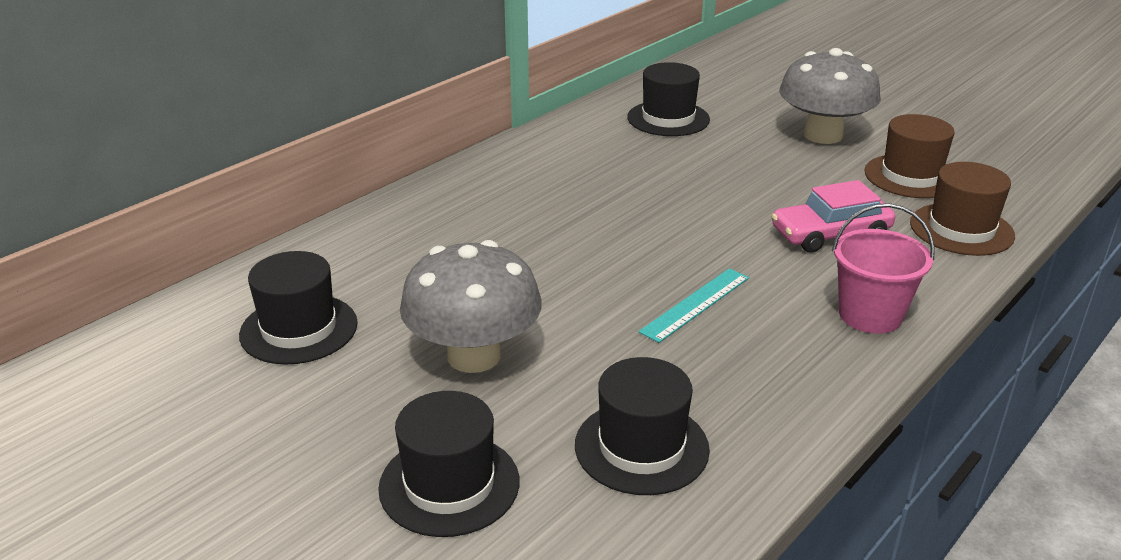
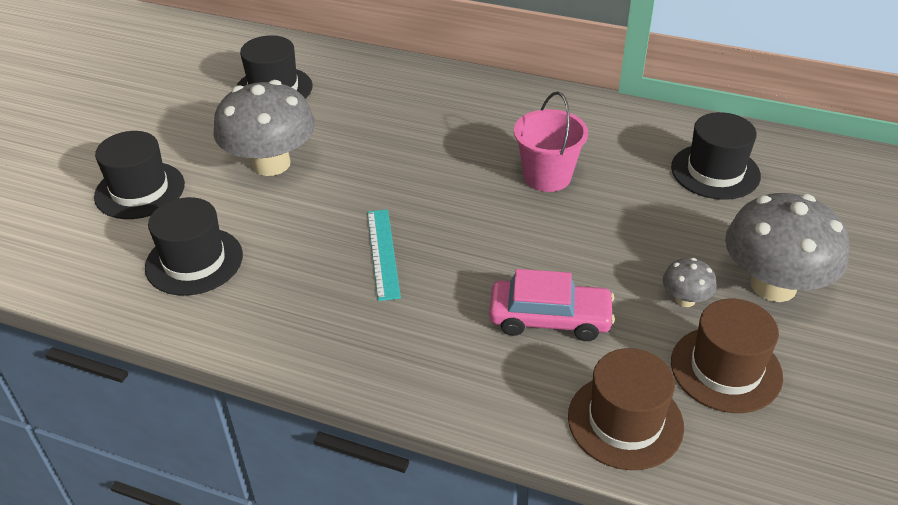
camera: 70 degrees right, 10 degrees up
(695, 304) = (383, 253): turquoise ruler -> turquoise ruler turned 60 degrees clockwise
(826, 171) = (685, 299): none -> grey mushroom
(830, 234) = (549, 319): pink car -> pink car turned 135 degrees clockwise
(870, 315) = (416, 363): pink bucket -> pink bucket (547, 176)

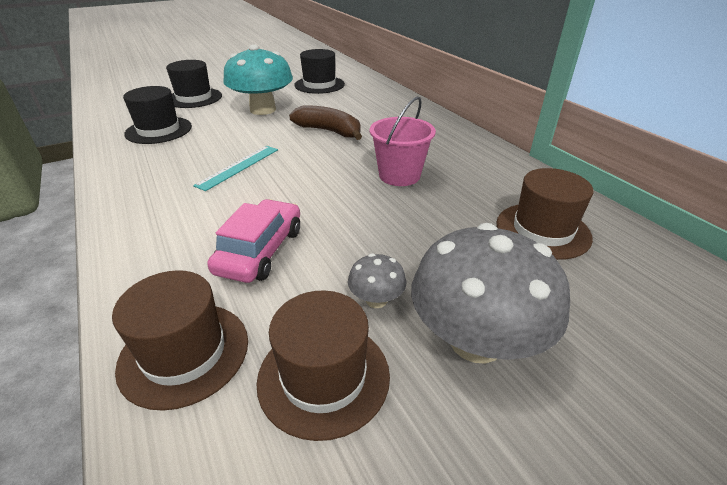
camera: 40 degrees right, 5 degrees down
(271, 164) = (263, 110): grey mushroom -> turquoise mushroom
(400, 157) = (329, 131): none -> brown banana
(549, 319) = (260, 251): pink car -> pink car turned 120 degrees counterclockwise
(715, 171) = (542, 230): black hat -> brown hat

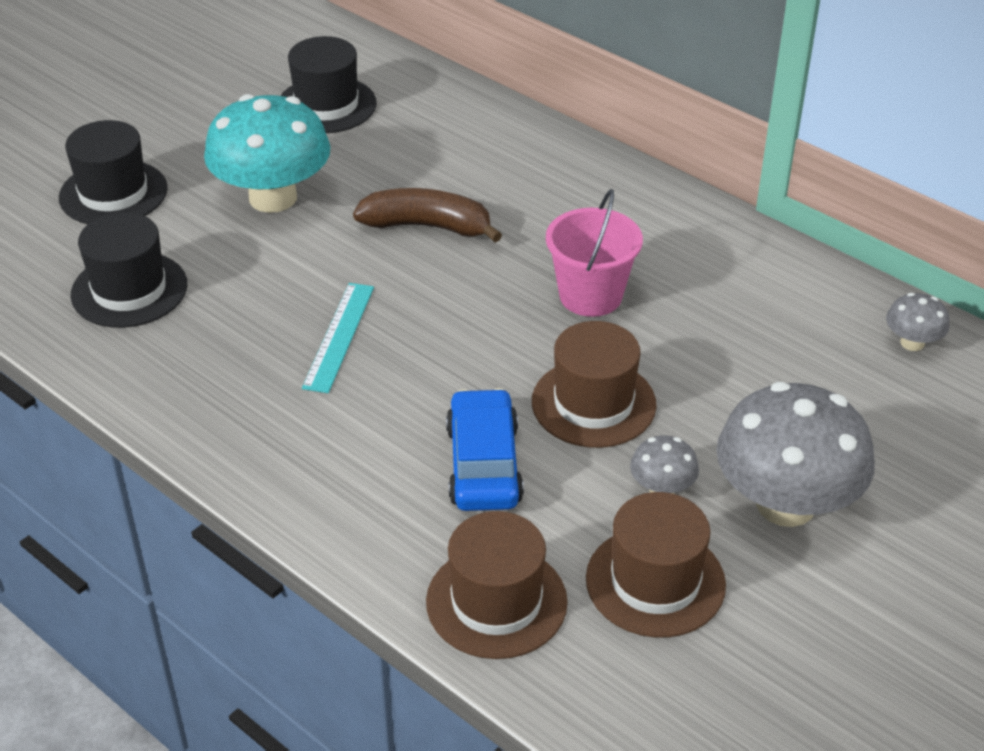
camera: 20 degrees left, 5 degrees up
(260, 251) = (484, 464): pink car -> blue car
(542, 230) = (812, 344): brown hat -> brown hat (593, 403)
(626, 245) = (912, 343): none -> grey mushroom

